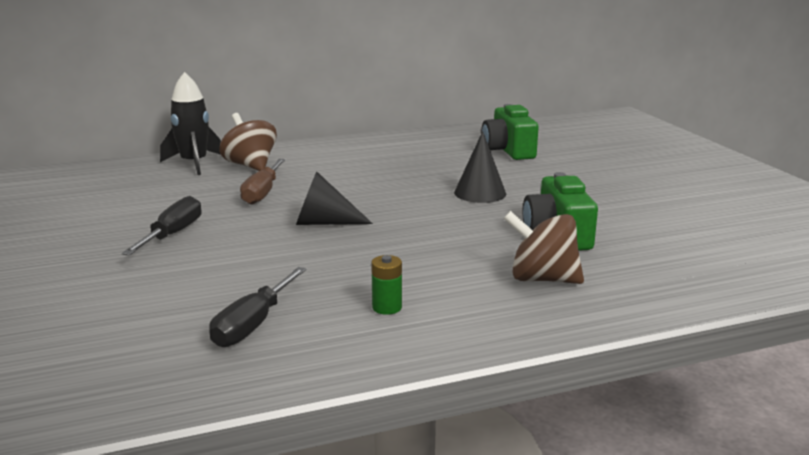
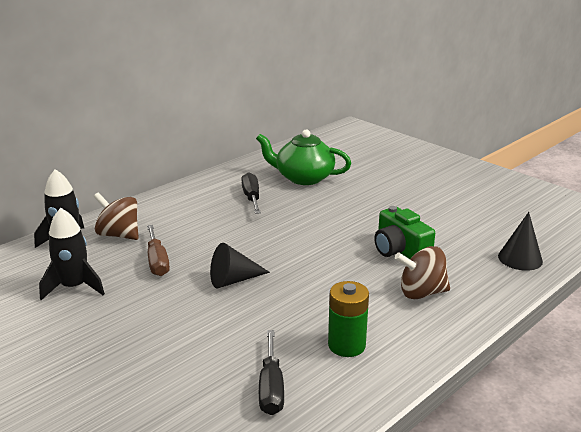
camera: 25 degrees left, 5 degrees up
(158, 198) = (74, 287): none -> black rocket
(173, 234) = (126, 322): black screwdriver -> black screwdriver (251, 197)
(387, 307) = (346, 345): green battery -> green battery, size x1.74
(480, 193) = (318, 224): black cone -> black cone (520, 258)
(508, 150) = (303, 178): green camera -> green teapot

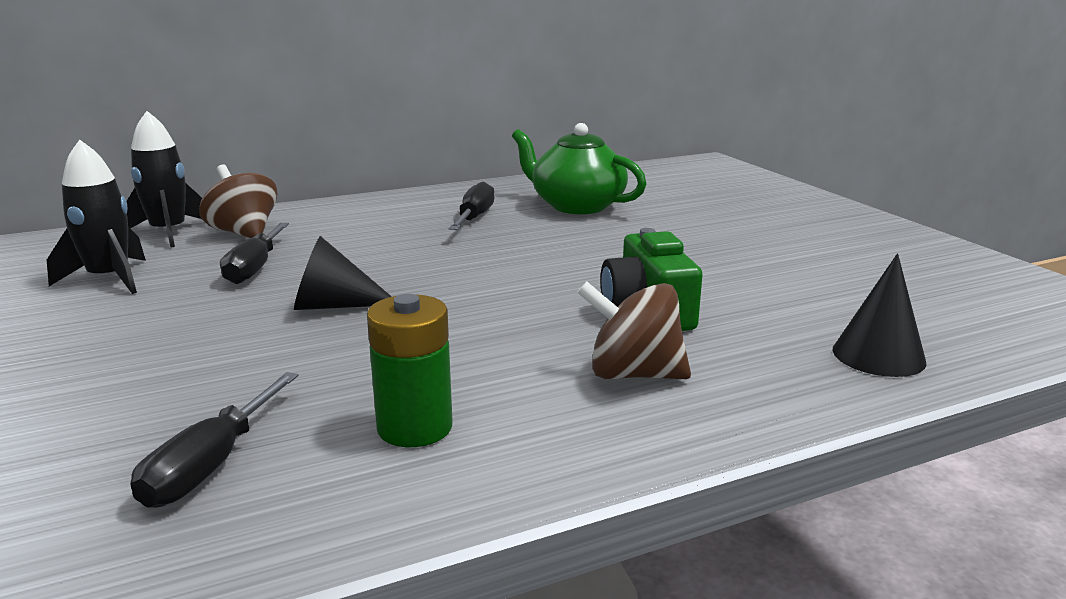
camera: 20 degrees right, 5 degrees down
(157, 262) = (254, 268): brown screwdriver -> black screwdriver

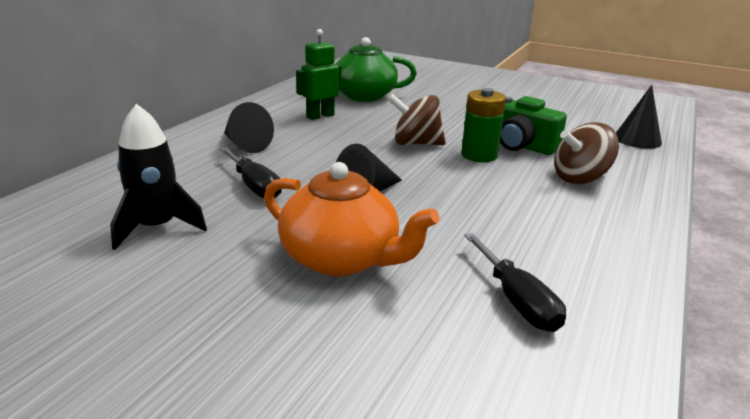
camera: 40 degrees left, 5 degrees up
(167, 357) = (342, 259): none -> orange teapot
(169, 233) = (114, 181): black rocket -> none
(244, 233) = (182, 165): brown spinning top -> brown spinning top (416, 143)
(335, 229) = (245, 145): none -> black cone
(414, 427) = (557, 239): green battery -> green battery (479, 155)
(474, 217) = (320, 116): black screwdriver -> green robot

